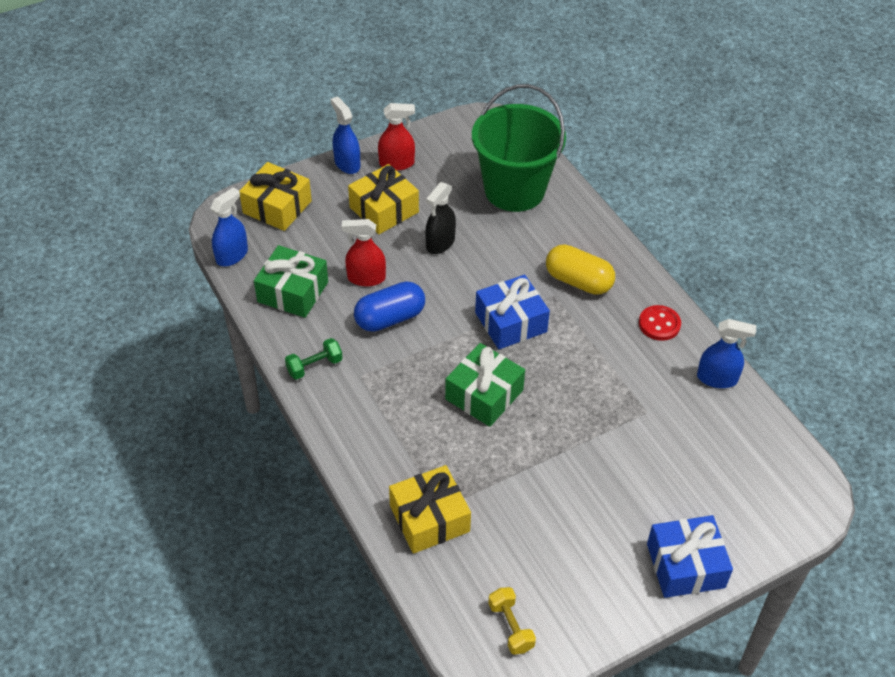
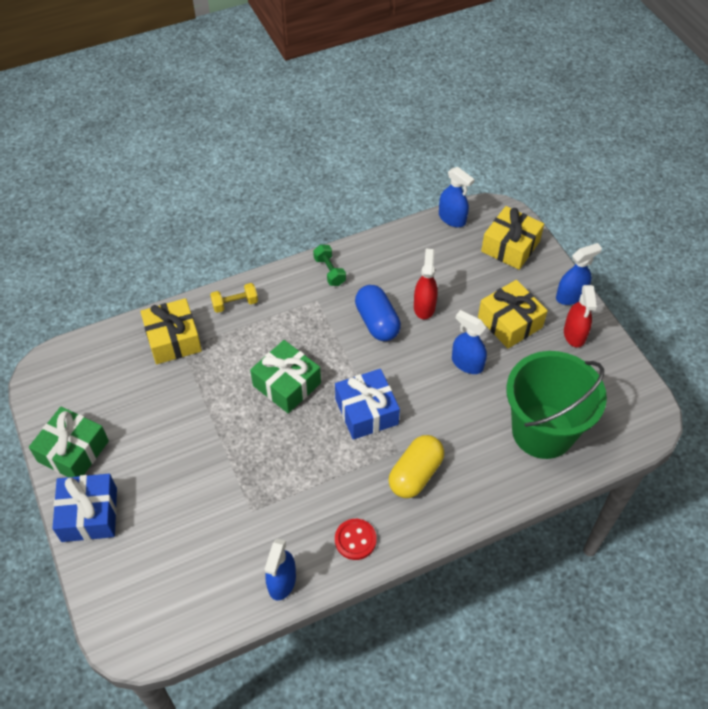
camera: 95 degrees right, 5 degrees up
(293, 292) = (410, 257): green gift -> green gift (73, 451)
(440, 243) = (467, 363): black spray bottle -> blue spray bottle
(511, 627) = (70, 384): yellow dumbbell -> yellow dumbbell (235, 304)

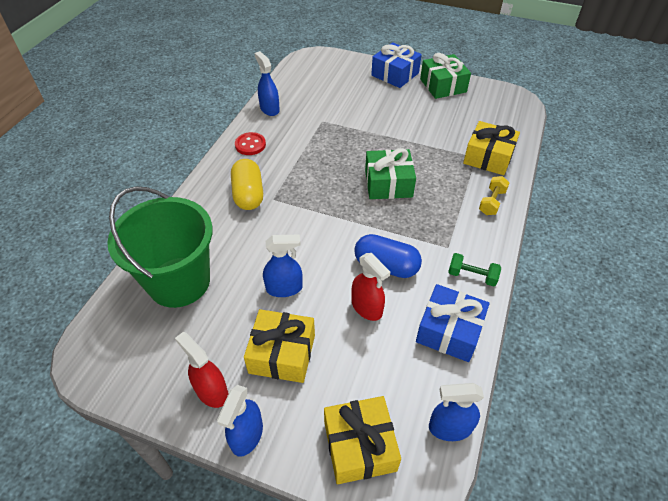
camera: 135 degrees right, 5 degrees down
(366, 411) = (319, 205): blue gift -> blue gift (449, 331)

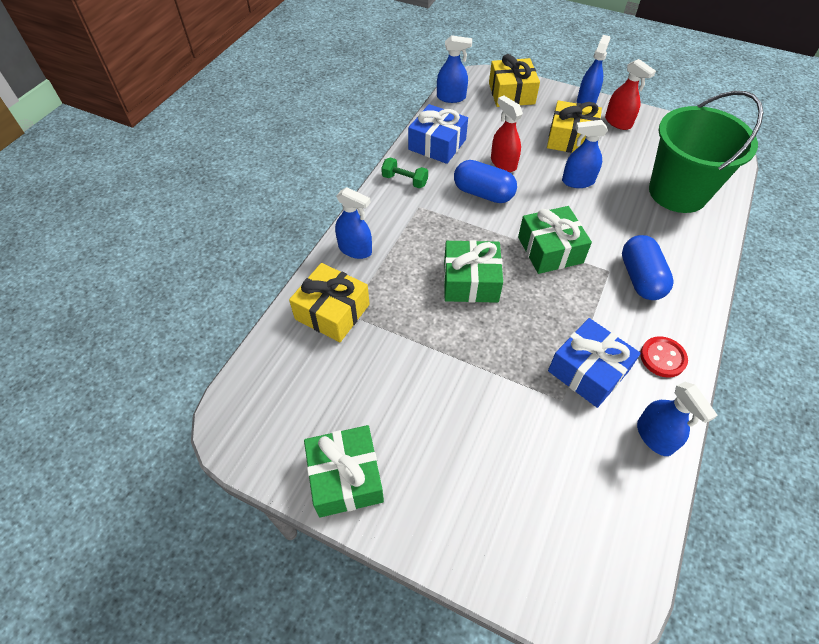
camera: 175 degrees left, 5 degrees up
(248, 194) = (640, 278): yellow capsule -> blue capsule
(321, 213) = (550, 250): none -> green gift
(395, 74) = (429, 523): blue gift -> blue gift (588, 371)
(492, 202) = (355, 249): yellow dumbbell -> blue spray bottle

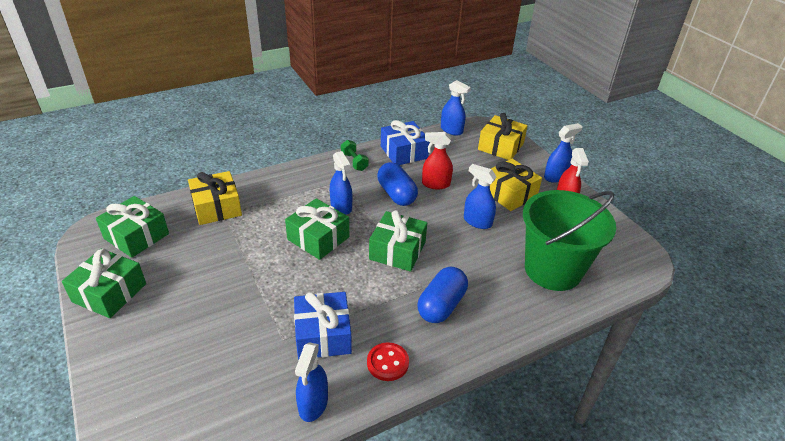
camera: 35 degrees right, 15 degrees down
(289, 399) = (136, 236): none -> green gift
(355, 249) = (273, 183): blue spray bottle -> blue spray bottle (341, 207)
(503, 163) = (435, 184): red spray bottle -> red spray bottle turned 90 degrees counterclockwise

